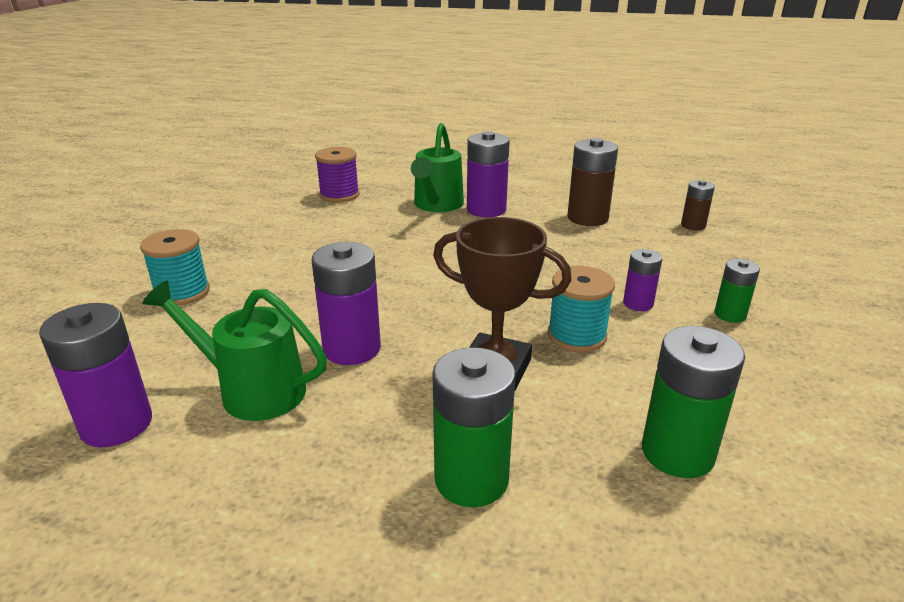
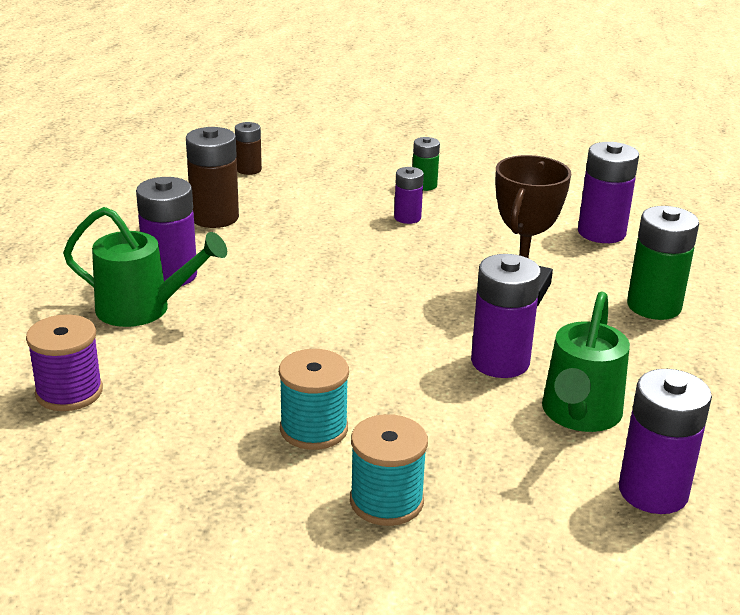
camera: 90 degrees left, 0 degrees up
(576, 336) = (463, 250): turquoise spool -> turquoise spool (314, 429)
(677, 453) = (601, 232): green battery -> purple battery

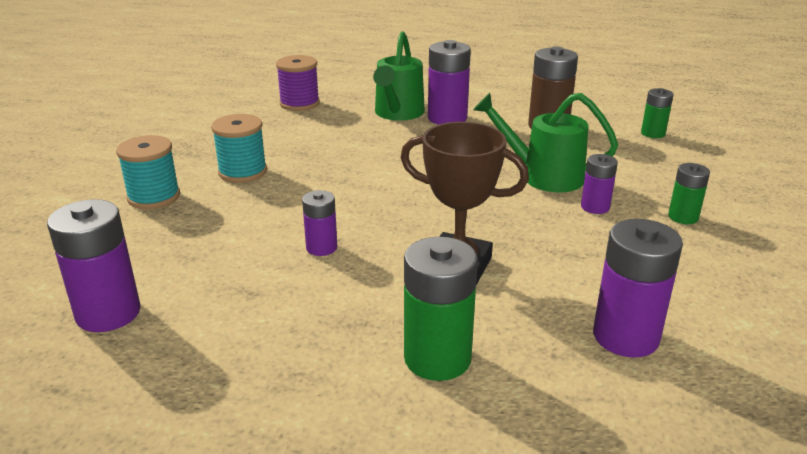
camera: 90 degrees right, 0 degrees up
(249, 169) = (653, 133): brown battery -> green battery
(500, 362) = (321, 247): purple battery -> purple battery, size x0.57
(579, 415) = (230, 284): green watering can -> green watering can (542, 176)

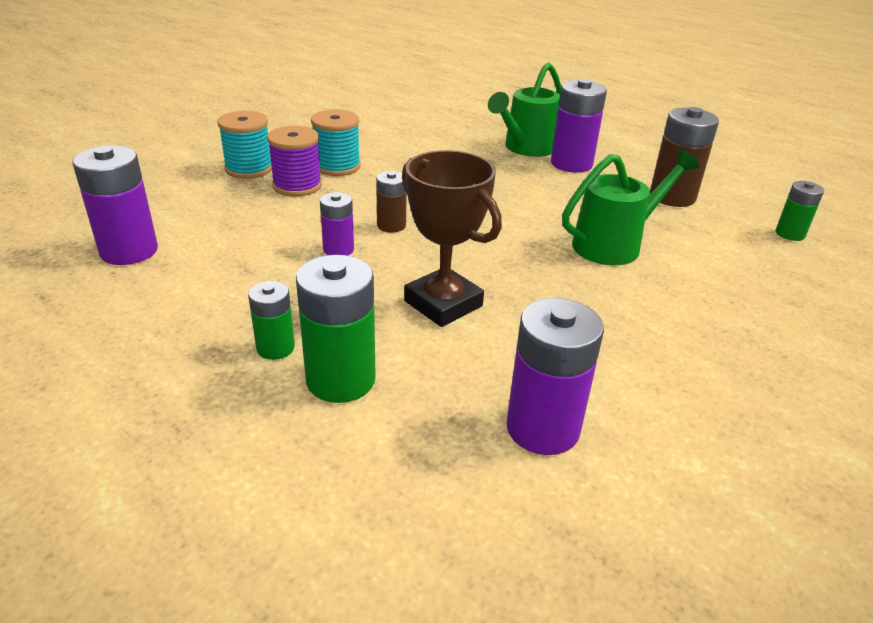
camera: 25 degrees right, 5 degrees up
(299, 103) = (443, 119): purple spool -> purple spool (297, 186)
(348, 212) = (391, 225): none -> brown battery
(542, 176) = (615, 244): green watering can -> green watering can turned 105 degrees clockwise
(595, 207) = (642, 290): purple battery -> none
(683, 217) = (735, 331): green battery -> green battery (275, 348)

